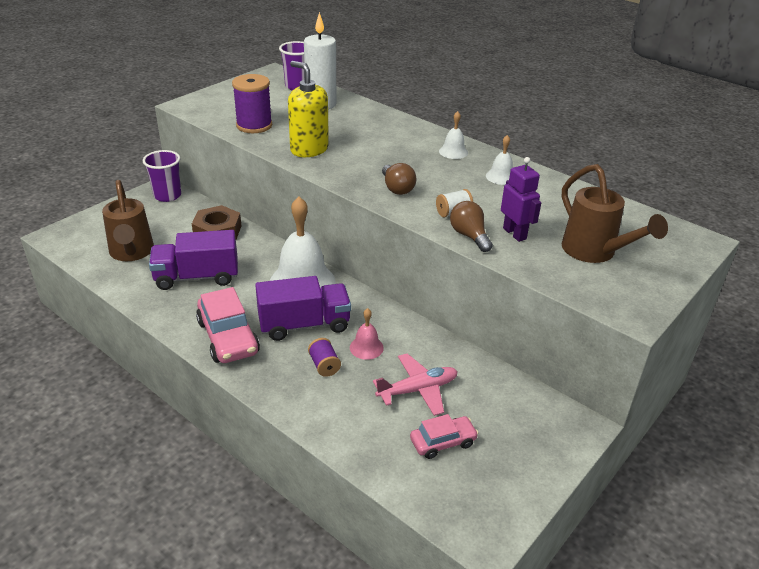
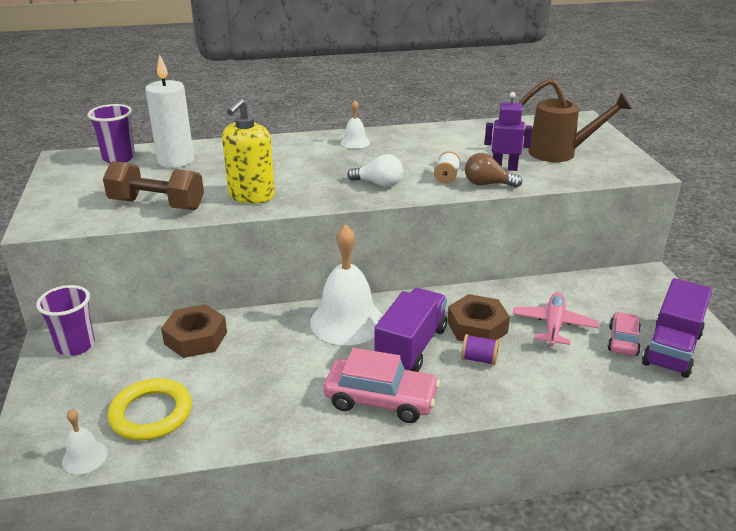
camera: 50 degrees left, 5 degrees down
(131, 253) = (151, 413): brown watering can -> yellow ring
(197, 277) = (258, 382): purple truck -> purple truck (672, 349)
(254, 125) = (157, 205): purple spool -> brown dumbbell
(309, 149) = (251, 195): yellow soap dispenser -> yellow soap dispenser turned 60 degrees counterclockwise
(366, 347) = (477, 327): pink bell -> brown nut
(397, 188) = (379, 184): brown light bulb -> white light bulb
(501, 177) = (419, 141): white bell -> white bell (84, 457)

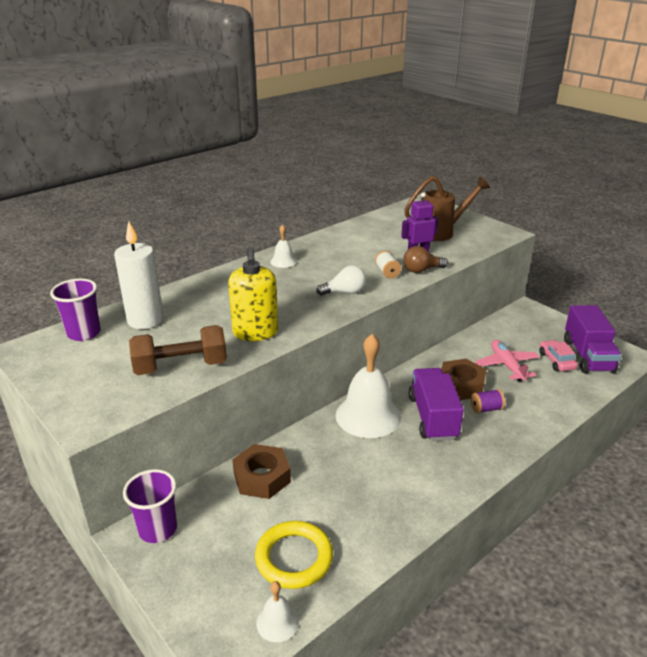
camera: 30 degrees left, 0 degrees up
(381, 400) = (454, 467): pink car -> none

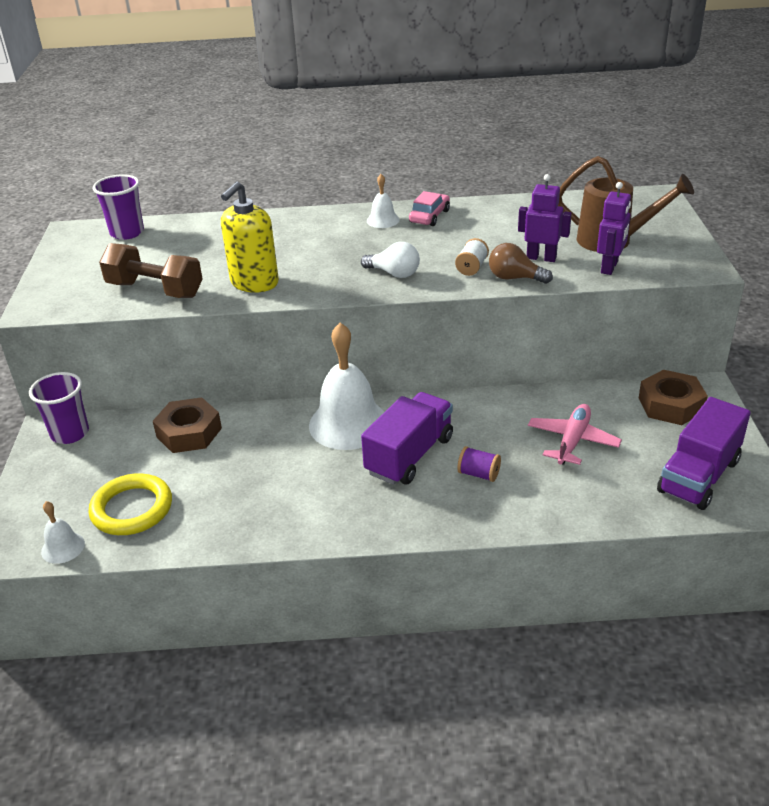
camera: 40 degrees right, 5 degrees up
(145, 320) = (185, 238): white candle -> none
(461, 385) = (487, 438): brown nut -> brown nut (670, 405)
(462, 247) = (609, 267): none -> purple robot
(556, 361) = (645, 463): pink car -> pink car (429, 216)

